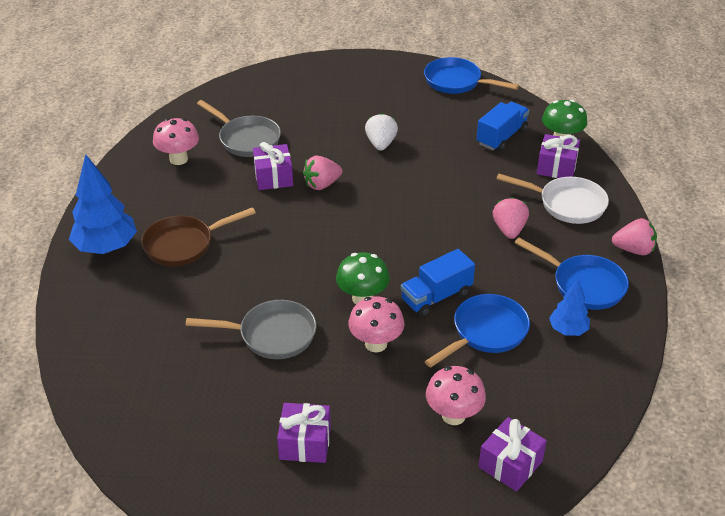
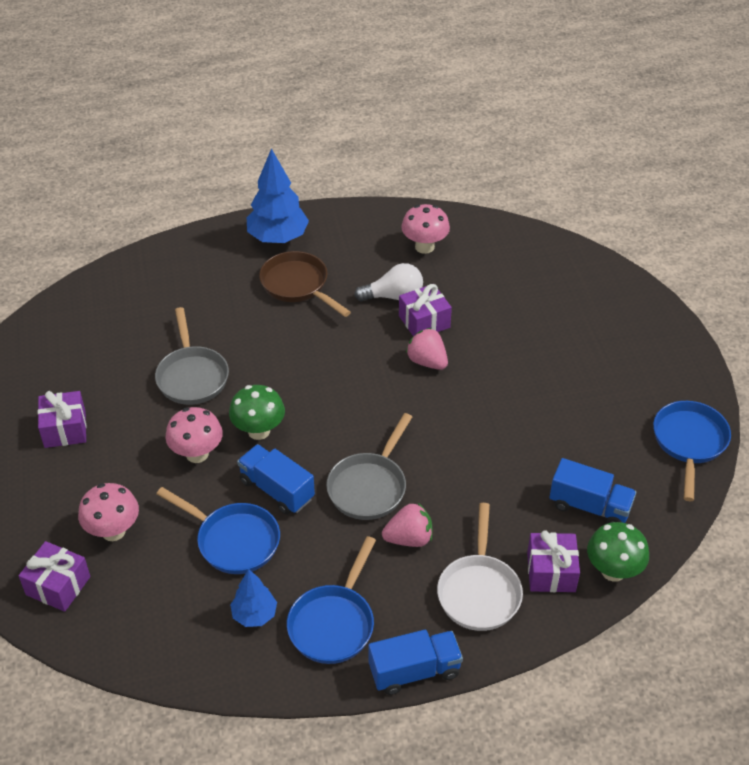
camera: 75 degrees right, 5 degrees up
(232, 188) = (394, 296): none -> white light bulb
(246, 139) = (479, 286): grey pan -> grey pan (369, 486)
(381, 144) = (522, 395): white strawberry -> none
(633, 250) = (414, 671): pink strawberry -> blue truck

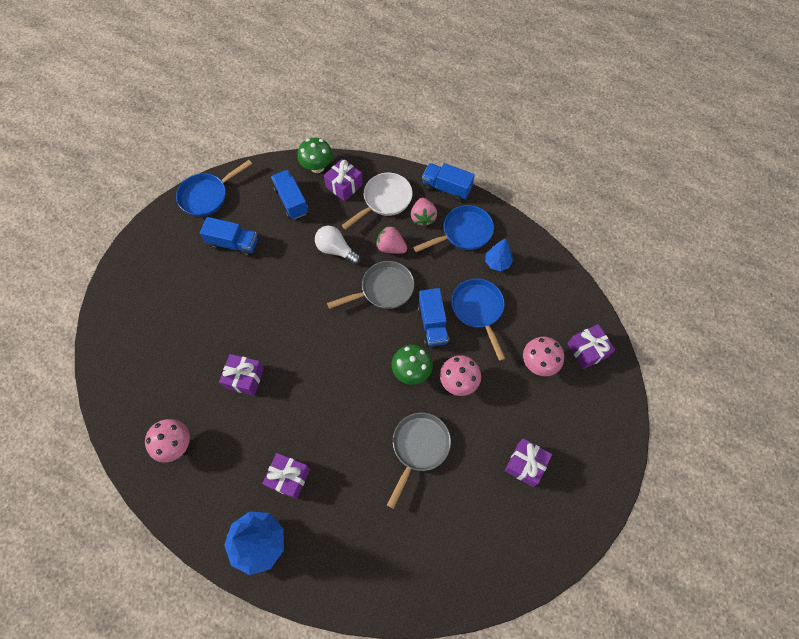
camera: 140 degrees left, 20 degrees up
(298, 285) = (288, 477): brown pan -> purple gift
(394, 296) = (240, 415): white light bulb -> white light bulb (336, 250)
(427, 361) = (274, 346): pink strawberry -> pink strawberry (423, 217)
(591, 418) = (233, 243): none -> blue truck

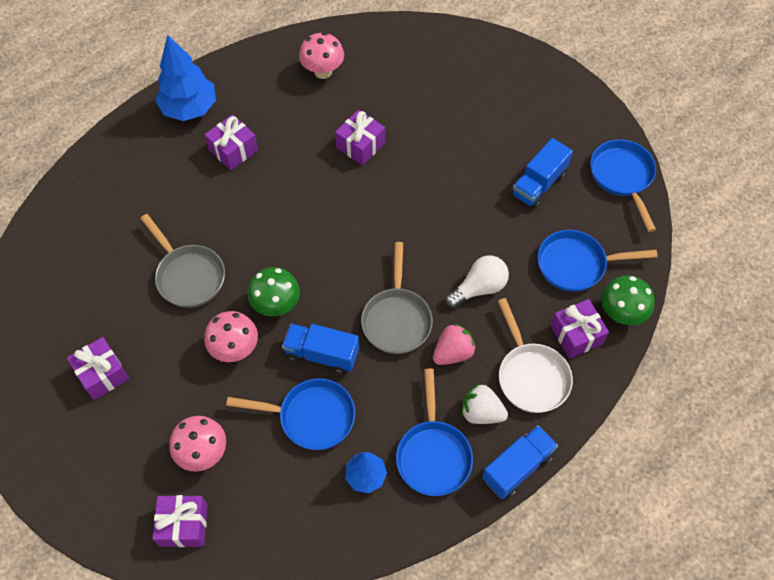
camera: 115 degrees right, 5 degrees down
(291, 201) = (576, 264): blue truck -> blue pan
(423, 217) = (481, 412): pink strawberry -> white strawberry

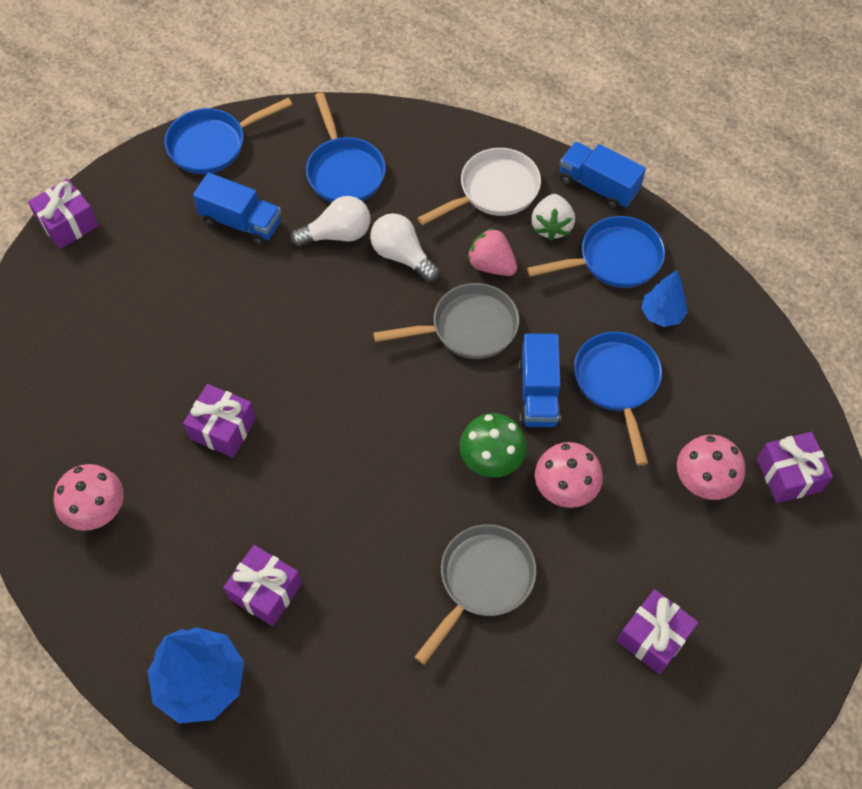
camera: 105 degrees left, 0 degrees up
(511, 246) = (337, 234): none -> white light bulb
(576, 335) = (432, 159): purple gift -> purple gift (68, 223)
(621, 313) = (394, 125): green mushroom -> none

